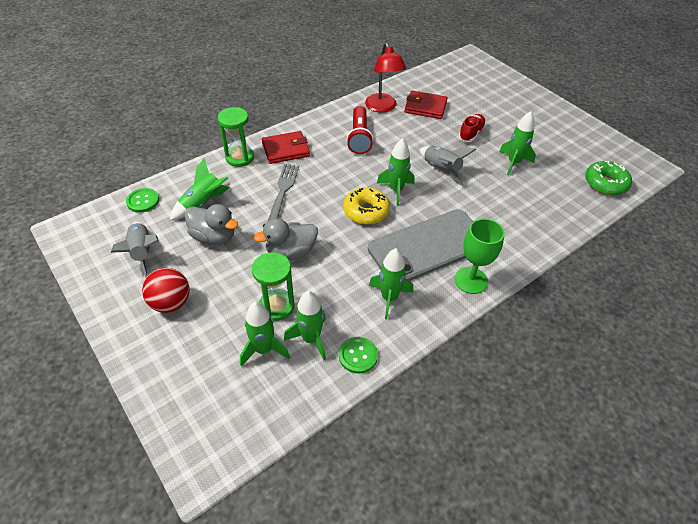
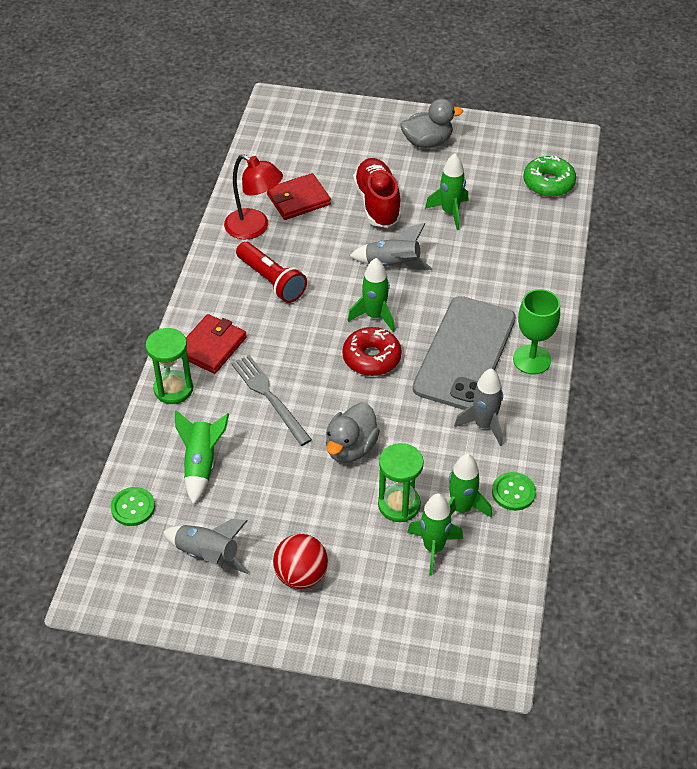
camera: 40 degrees left, 0 degrees up
(214, 237) = (258, 487): grey duck -> grey duck (427, 142)
(366, 211) = (371, 358): yellow donut -> red donut
(389, 298) = (484, 425): green rocket -> grey rocket
(471, 133) = (377, 204): red shoe -> red shoe, size x1.63

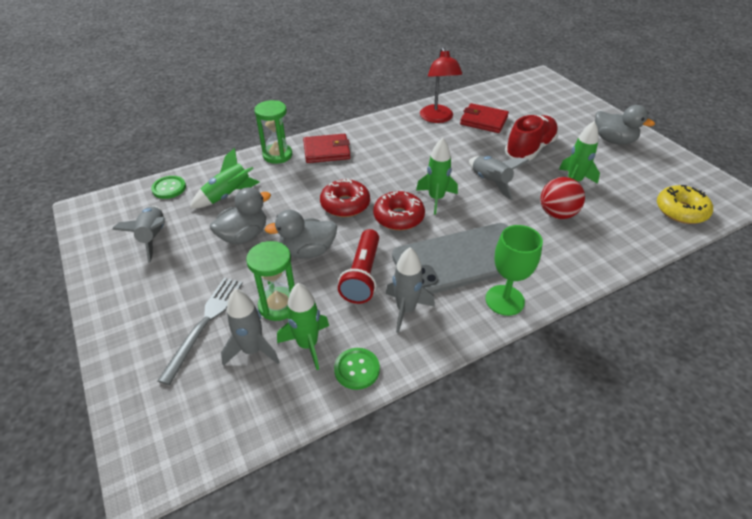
camera: 50 degrees right, 5 degrees down
(269, 397) = (312, 193): grey fork -> grey fork (204, 323)
(271, 281) = (406, 145): red flashlight -> red flashlight (362, 275)
(280, 483) = (244, 236): none -> grey duck
(301, 575) = (167, 290): red ball -> red ball (557, 214)
(314, 383) = (345, 204): none -> red donut
(433, 548) = (253, 350): green rocket -> grey rocket
(548, 183) = (681, 211): green donut -> yellow donut

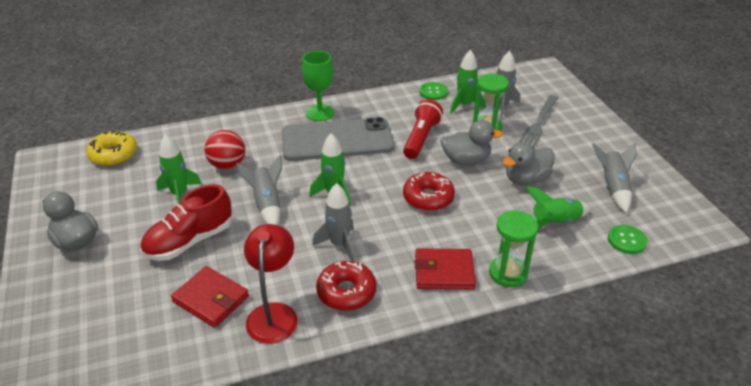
camera: 170 degrees left, 5 degrees down
(398, 217) = (378, 179): red donut -> red donut (346, 292)
(406, 310) = (393, 115): grey rocket -> grey rocket (339, 244)

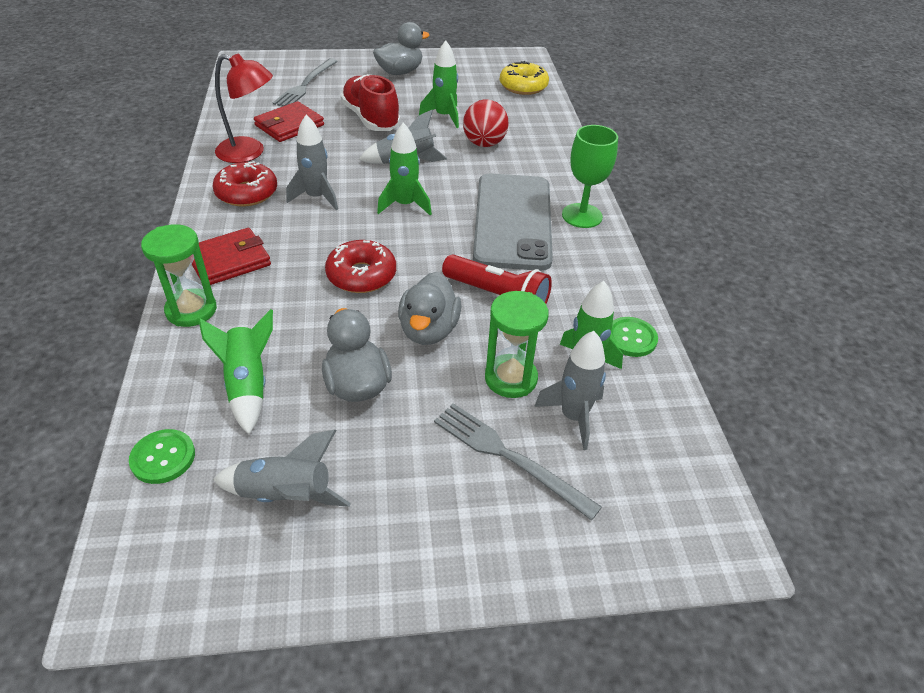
camera: 100 degrees right, 5 degrees up
(108, 313) = (306, 85): none -> grey fork
(444, 272) = (229, 260): red wallet -> red wallet turned 45 degrees clockwise

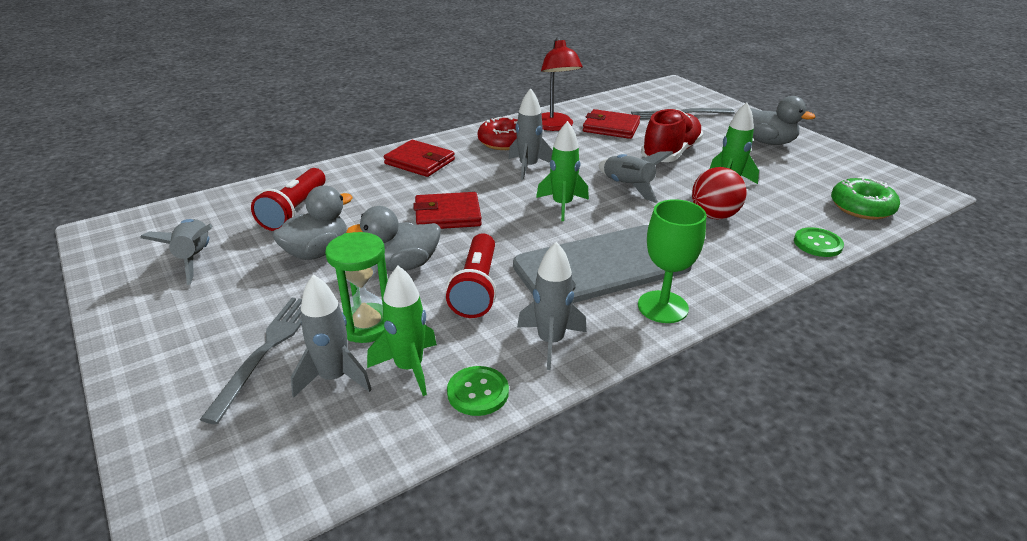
camera: 65 degrees right, 10 degrees down
(163, 458) = (215, 205): green button -> green button (817, 244)
(191, 310) = (357, 168): green hourglass -> none
(248, 385) = (294, 211): green rocket -> red flashlight
(361, 275) = (447, 215): red donut -> red wallet
(523, 86) = (861, 207): yellow donut -> green donut
(592, 282) = (550, 341): none -> grey rocket

